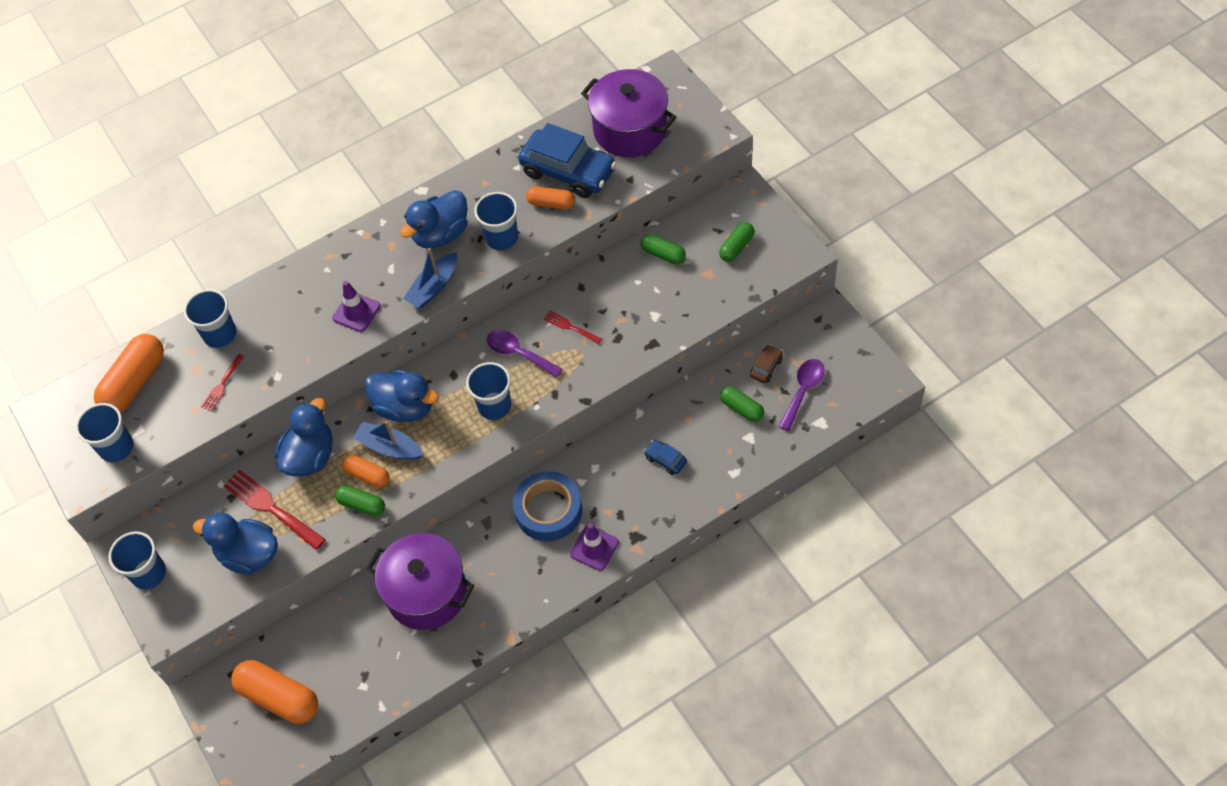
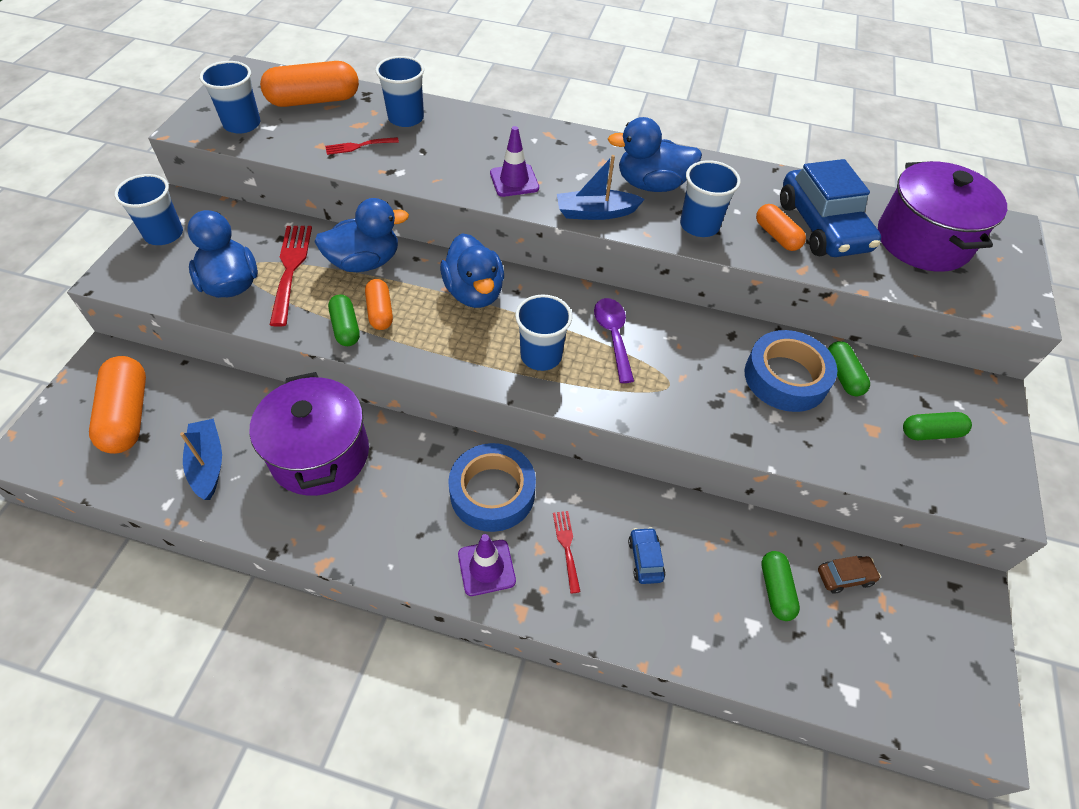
camera: 40 degrees right, 5 degrees down
(389, 447) = (423, 308): blue boat -> blue boat (208, 464)
(570, 327) = (683, 356): red fork -> red fork (566, 547)
(636, 285) = (785, 377): none -> blue tape
(803, 391) = (863, 640): purple spoon -> none

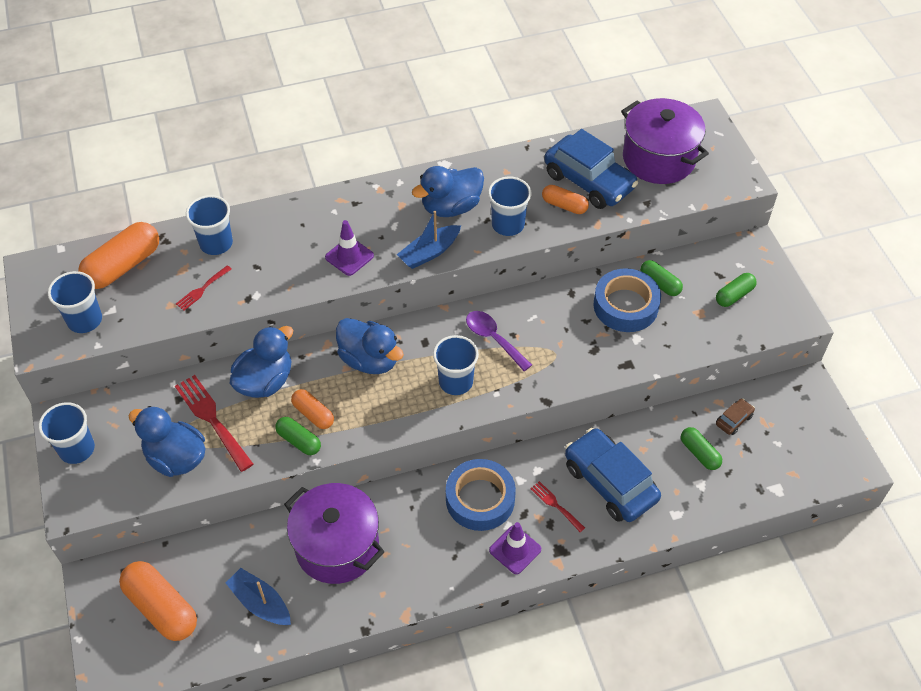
camera: 30 degrees left, 0 degrees up
(645, 559) = (610, 482): blue car -> blue car, size x2.32

